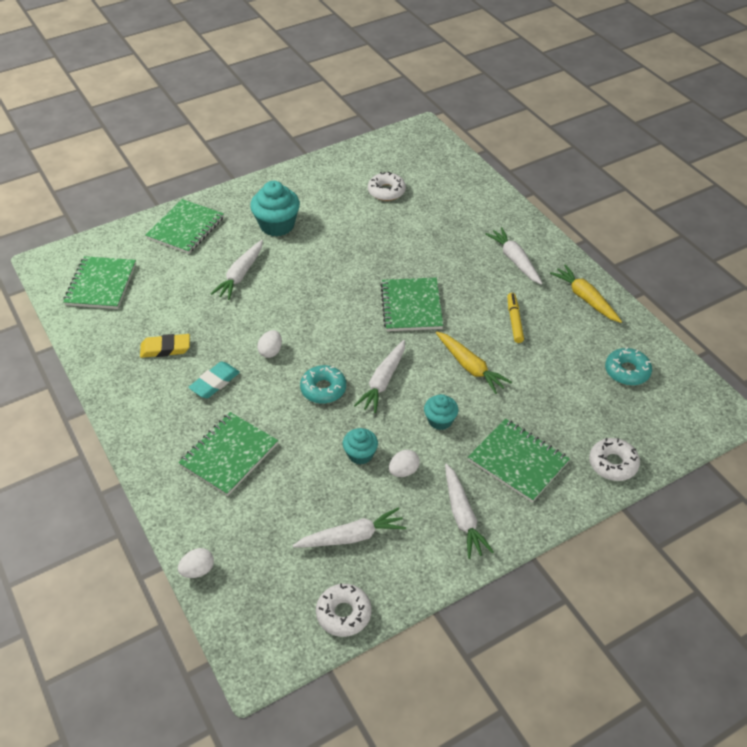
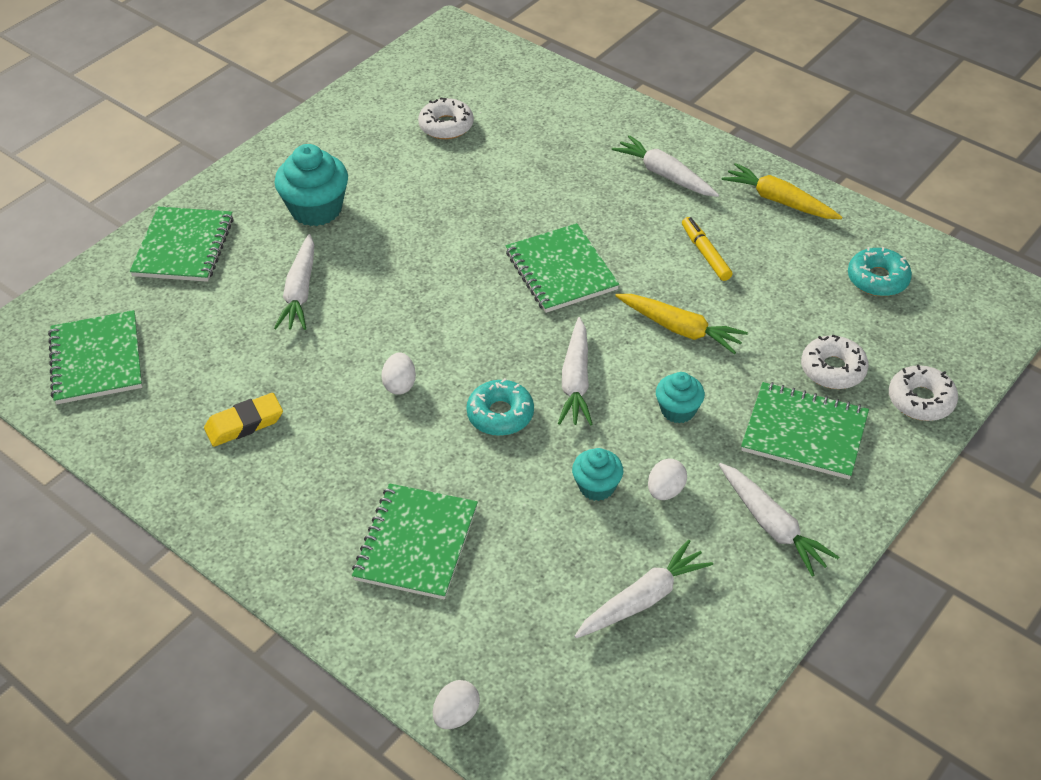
camera: 20 degrees left, 0 degrees up
(215, 382) = (342, 450): turquoise eraser -> none
(343, 613) = (686, 703): white donut -> white donut (833, 369)

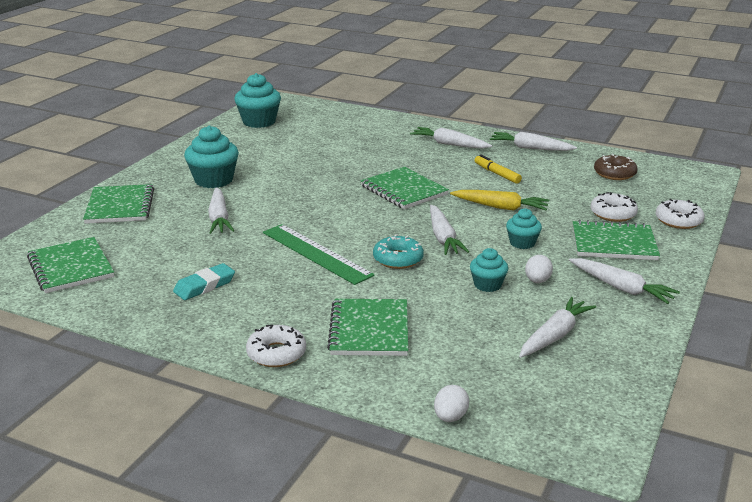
camera: 15 degrees left, 20 degrees down
(244, 423) = (204, 286): yellow eraser -> turquoise eraser
(400, 384) = (316, 253): white egg -> green ruler
(415, 83) = (259, 122): none -> turquoise cupcake
(446, 126) = (289, 137): white donut -> white donut (276, 353)
(779, 201) = (530, 148): yellow carrot -> white carrot
(877, 279) = (614, 173): turquoise donut -> brown donut

